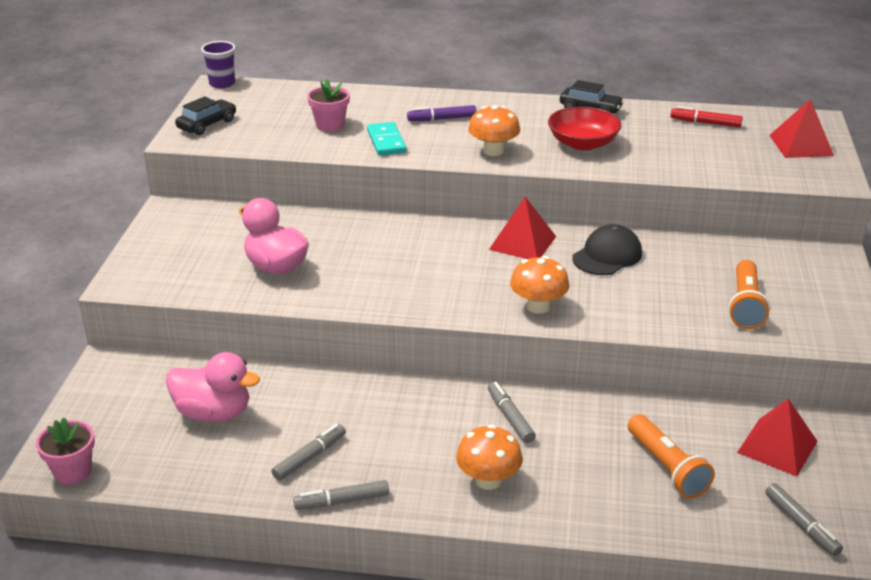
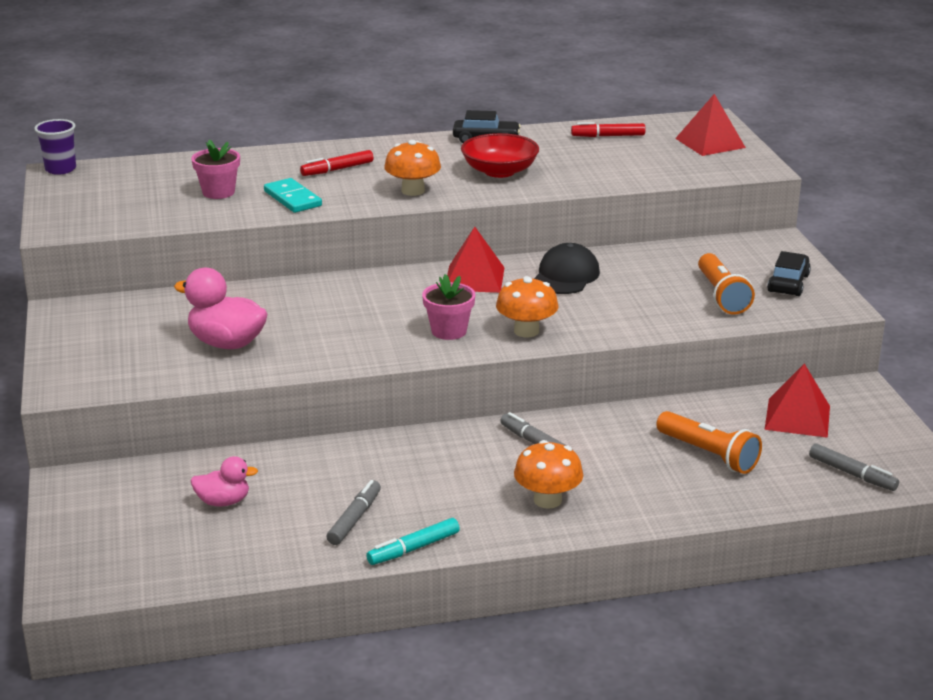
camera: 20 degrees left, 5 degrees down
(72, 471) = (102, 586): pink flower pot -> pink flower pot (449, 331)
(207, 124) = (75, 211): black car -> black car (788, 283)
(214, 413) = (223, 502): pink duck -> pink duck, size x0.60
(342, 501) = (413, 548): grey marker -> turquoise marker
(441, 119) = (337, 169): purple marker -> red marker

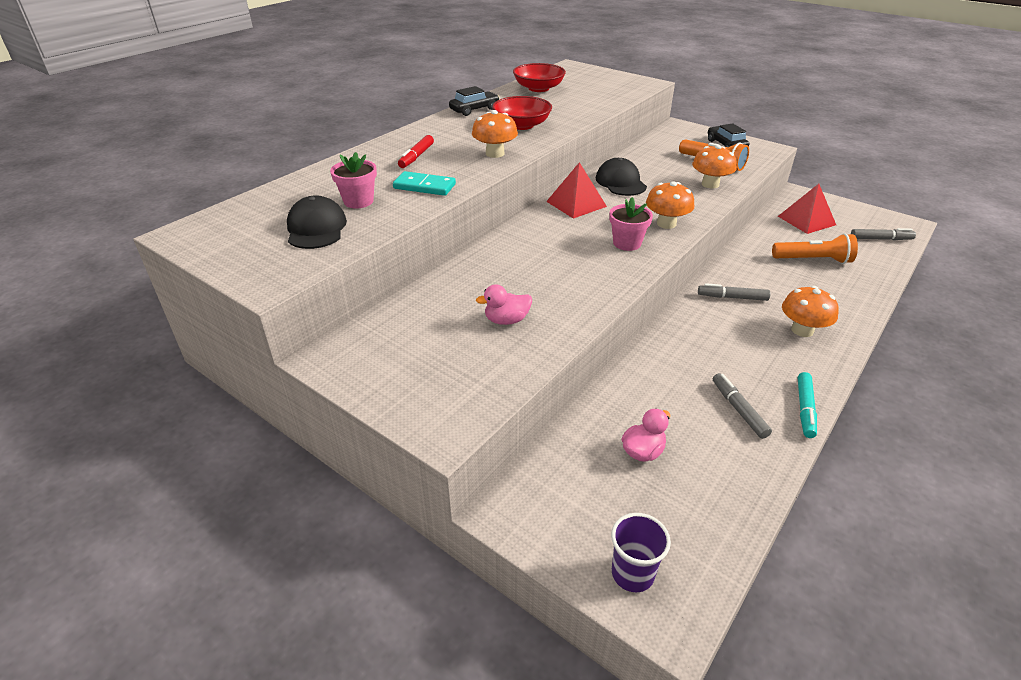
camera: 40 degrees left, 10 degrees up
(60, 169) = (179, 231): purple cup -> purple cup (632, 574)
(151, 202) = (316, 228): none -> black cap
(227, 343) = (506, 320): pink duck -> pink duck, size x0.60
(608, 136) = (538, 88): red marker -> red bowl
(664, 315) = (710, 184): none -> orange mushroom
(710, 143) = (597, 77): red pyramid -> none

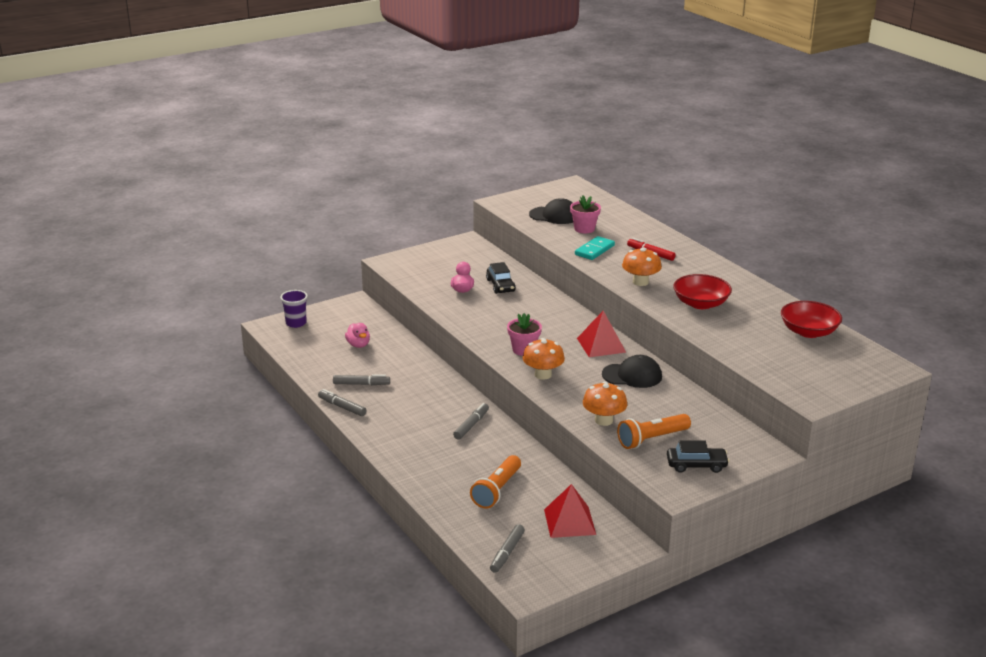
camera: 110 degrees right, 10 degrees down
(474, 109) = (752, 290): black car -> black car (500, 285)
(802, 330) = (411, 440): orange mushroom -> none
(804, 409) = (342, 407): turquoise marker -> grey marker

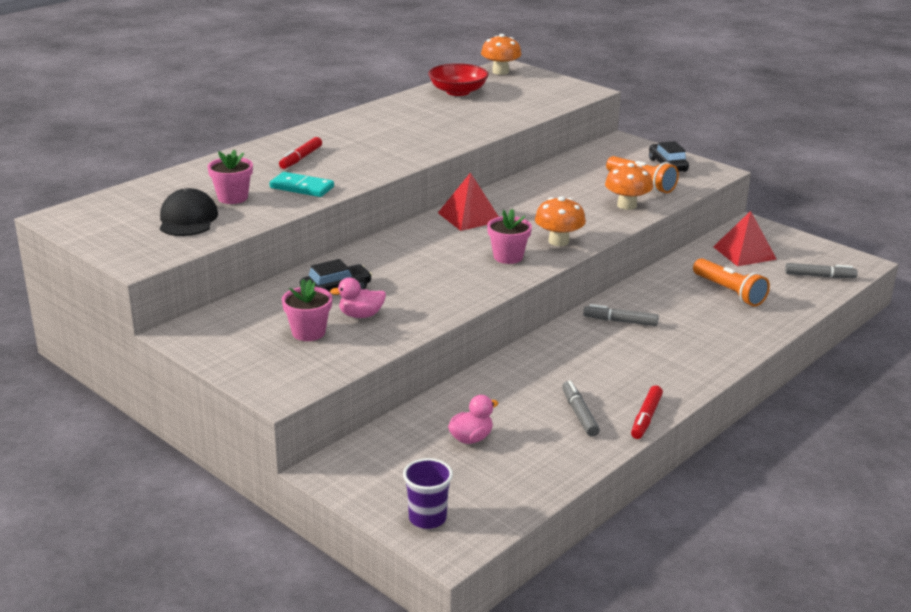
camera: 105 degrees left, 0 degrees up
(342, 407) = (646, 418): grey marker -> red marker
(449, 273) = (308, 332): none -> pink flower pot
(497, 490) = (729, 292): orange flashlight -> orange flashlight turned 45 degrees clockwise
(632, 375) = (527, 198): black cap -> none
(640, 282) = (384, 159): orange mushroom -> orange mushroom (500, 72)
(700, 303) = (423, 131): red bowl -> none

